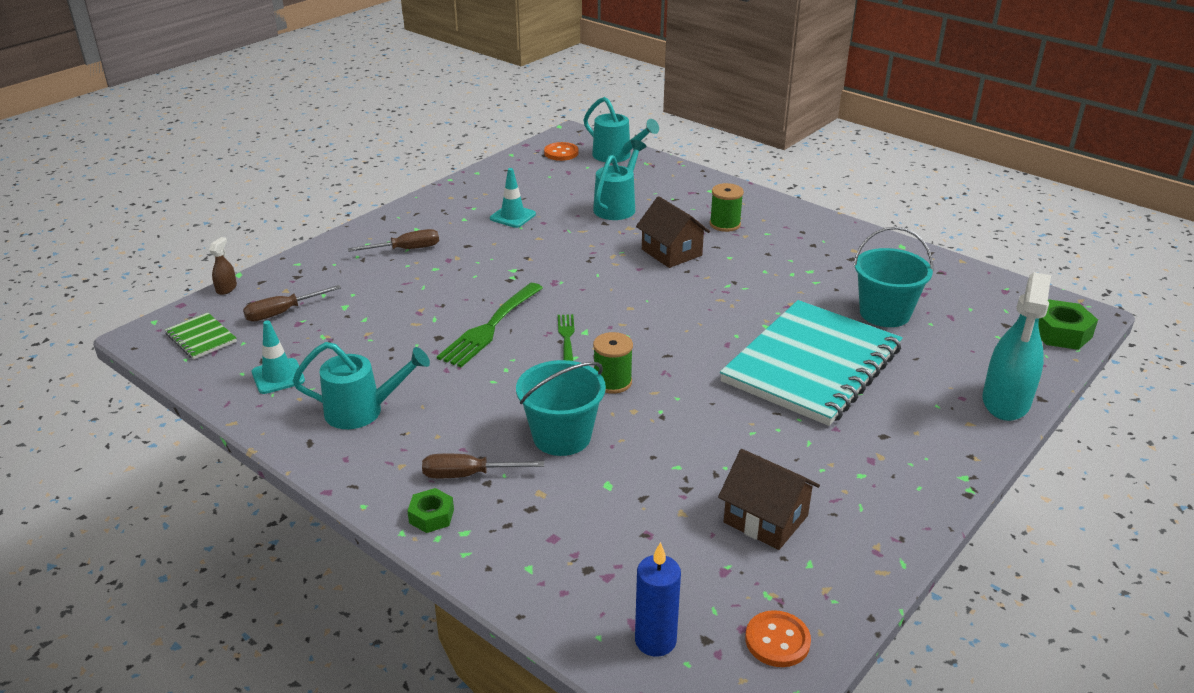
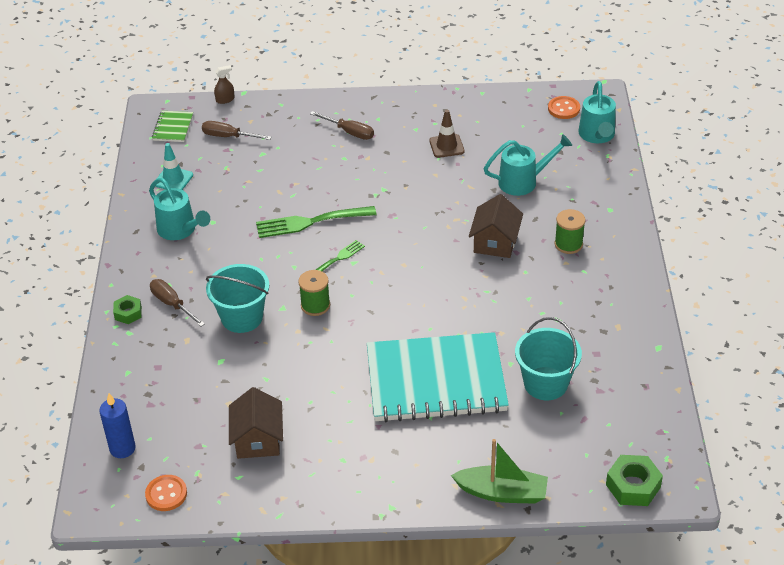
camera: 50 degrees right, 10 degrees up
(512, 216) = (446, 146): turquoise traffic cone -> brown traffic cone
(1006, 402) = (502, 492): turquoise spray bottle -> green boat

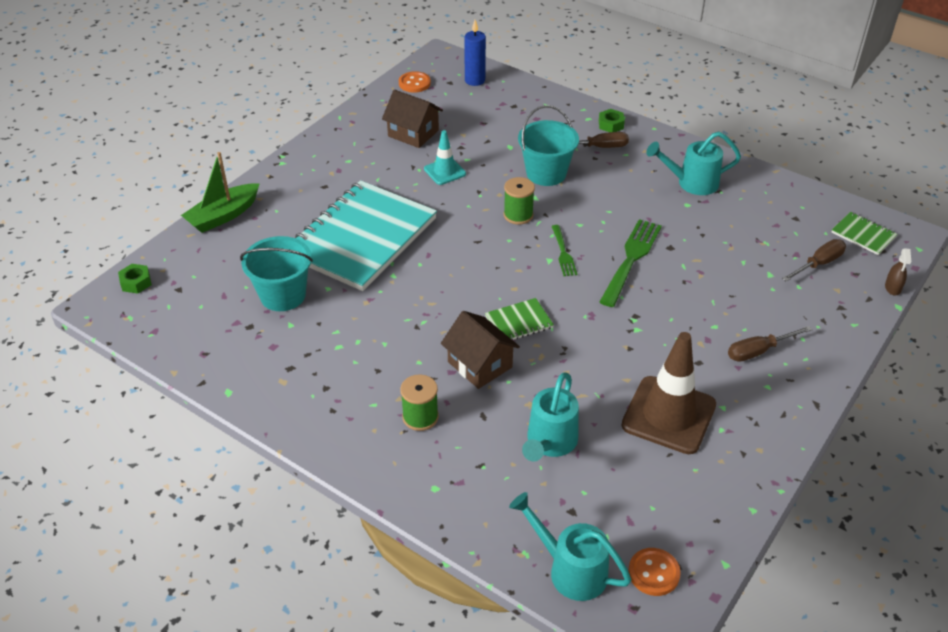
camera: 125 degrees right, 0 degrees up
(173, 179) = (772, 205): turquoise traffic cone -> turquoise traffic cone (445, 171)
(436, 244) = (519, 322): none -> green notebook
(446, 146) = (668, 415): brown traffic cone -> brown traffic cone, size x1.86
(633, 486) = (136, 282): green nut -> green nut, size x0.63

